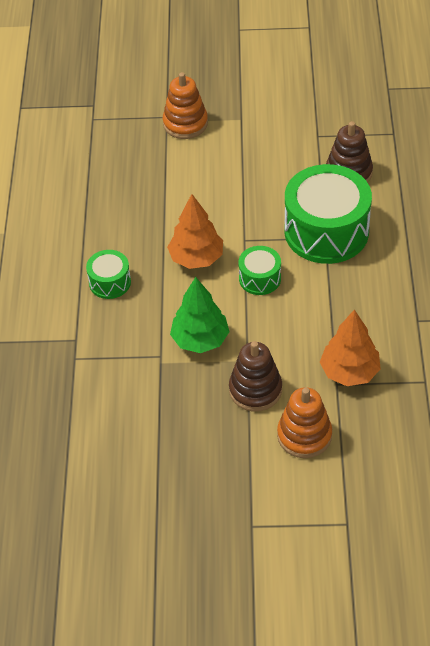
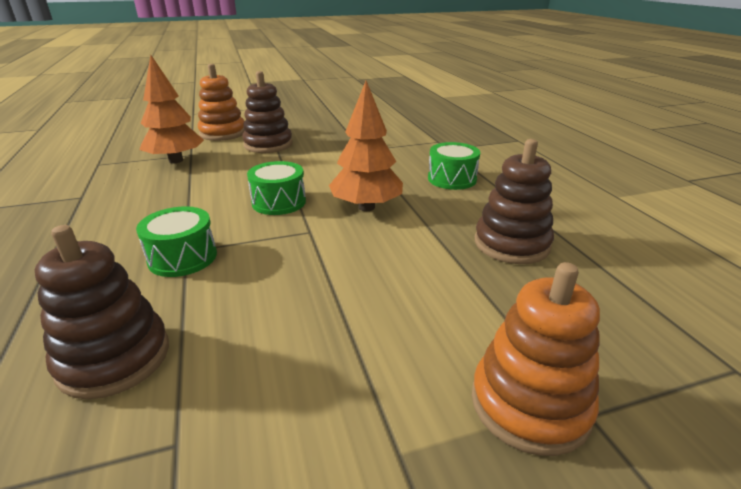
camera: 160 degrees right, 20 degrees down
(123, 202) = (511, 244): none -> brown stacking toy
(200, 340) = (330, 160): green tree -> none
(326, 231) = (182, 257): green drum -> green drum, size x0.49

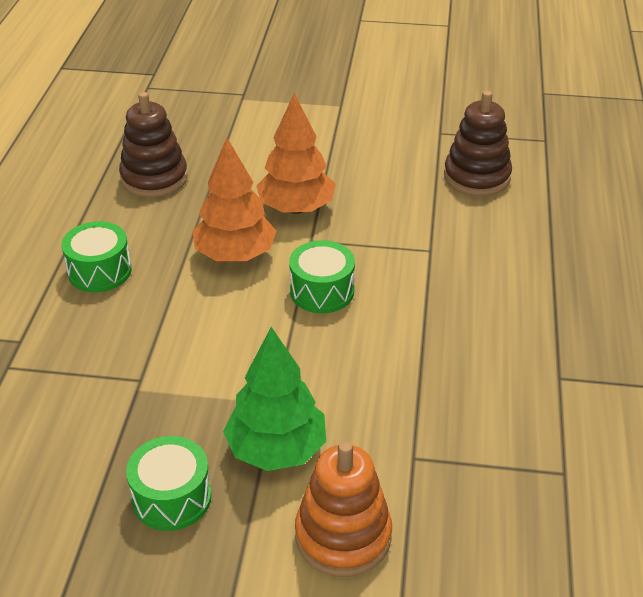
camera: 155 degrees left, 10 degrees up
(176, 160) = (438, 441): orange tree -> orange tree (296, 208)
(182, 257) = (433, 242): green drum -> green drum (172, 497)
(268, 145) = (277, 450): brown stacking toy -> green tree
(529, 404) = (265, 103): orange stacking toy -> none

